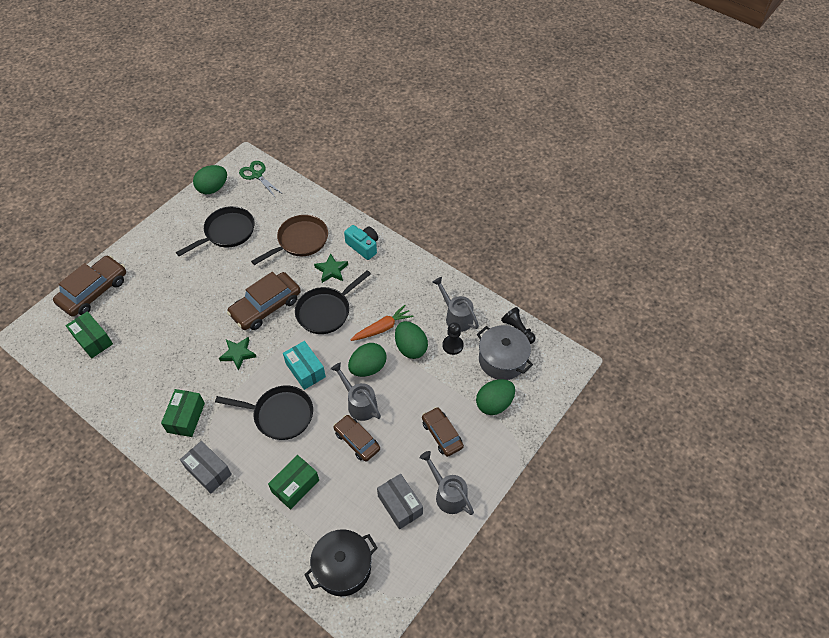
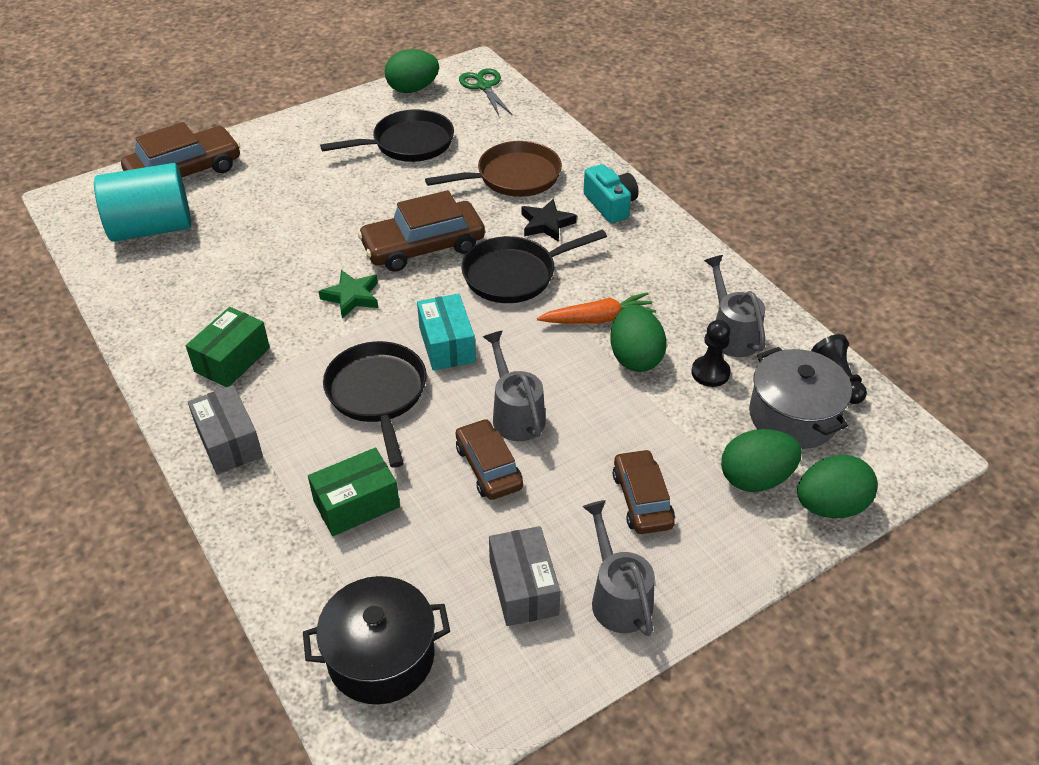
camera: 20 degrees right, 10 degrees down
(93, 340) = (152, 228): green box -> turquoise cylinder
(279, 415) = (378, 395): black pan -> black pan turned 135 degrees counterclockwise
(331, 270) = (546, 224): green star -> black star
(368, 368) = (551, 367): green egg -> green egg (830, 506)

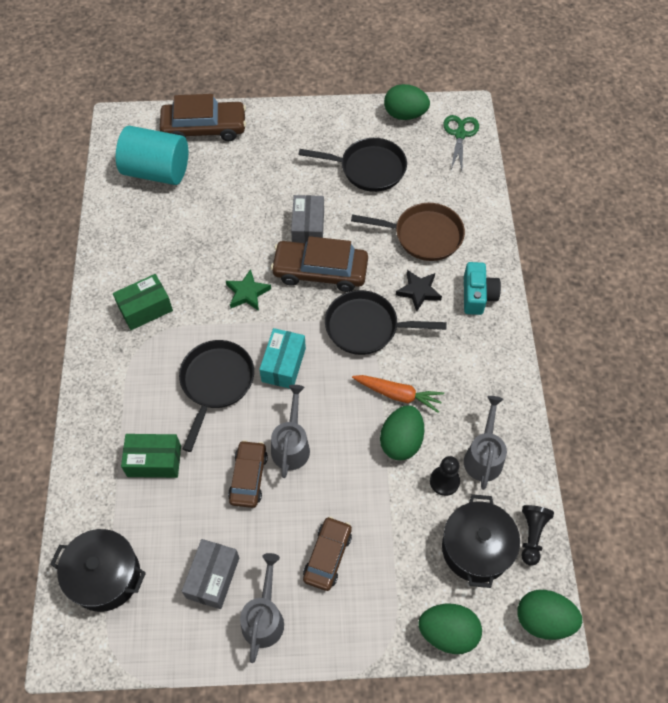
camera: 30 degrees right, 15 degrees up
(229, 442) = (109, 373): grey box -> grey box (308, 228)
(755, 478) = (413, 582): green egg -> green egg (543, 619)
(793, 416) = (476, 548): grey pot -> black pot

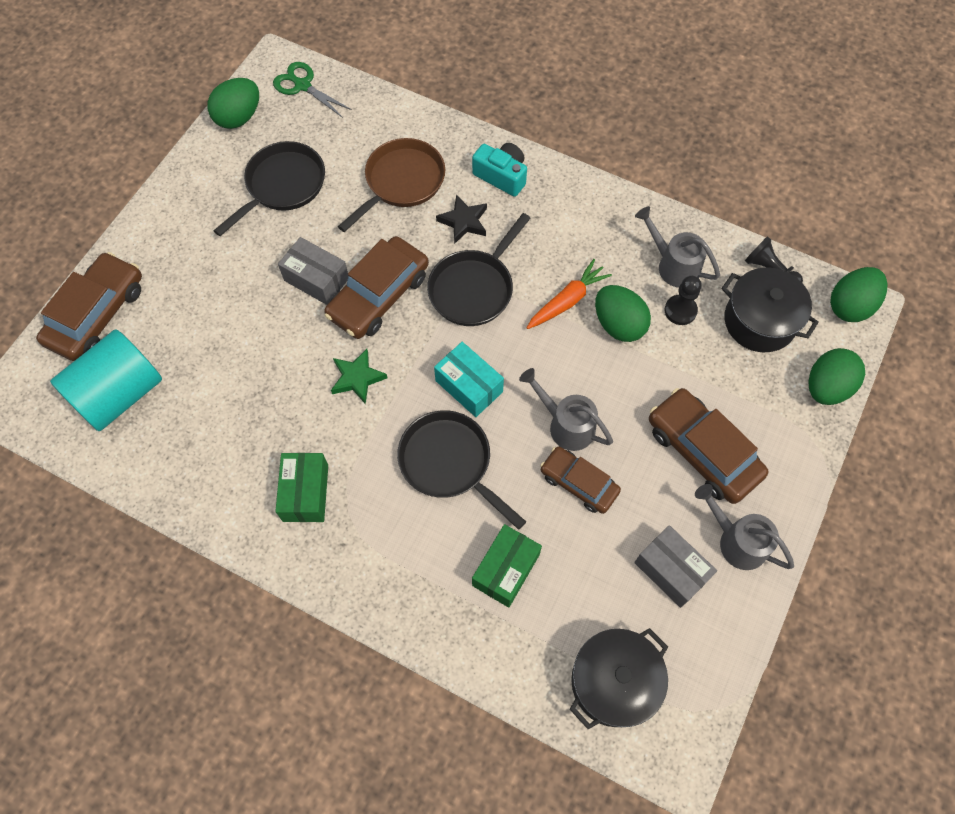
camera: 60 degrees left, 5 degrees up
(327, 556) = (703, 451): brown car -> brown car, size x1.57

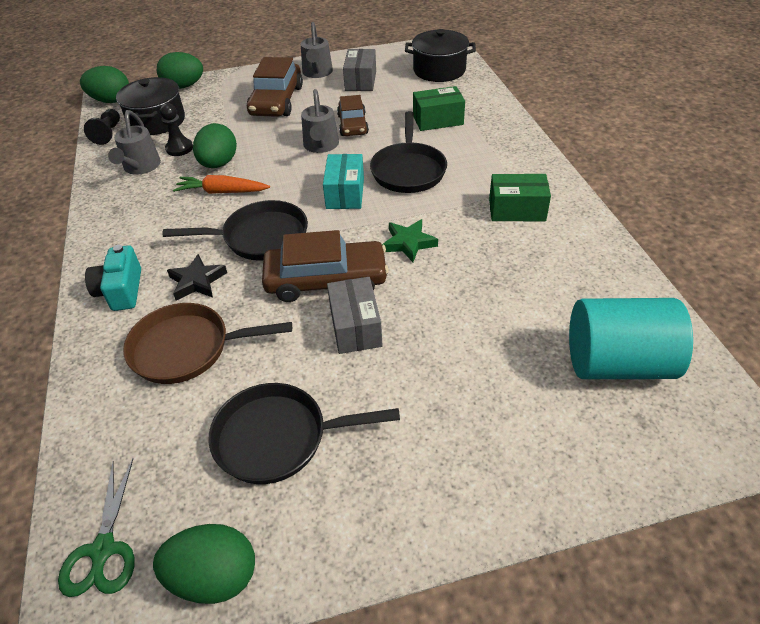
camera: 130 degrees left, 20 degrees down
(97, 314) = (592, 457): brown car -> none
(305, 493) = (517, 210): green box -> green box turned 45 degrees clockwise

